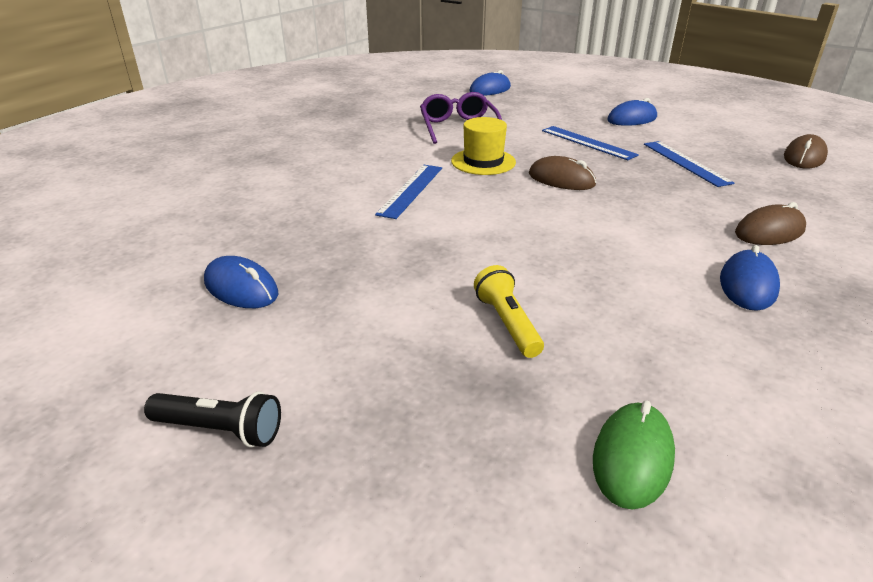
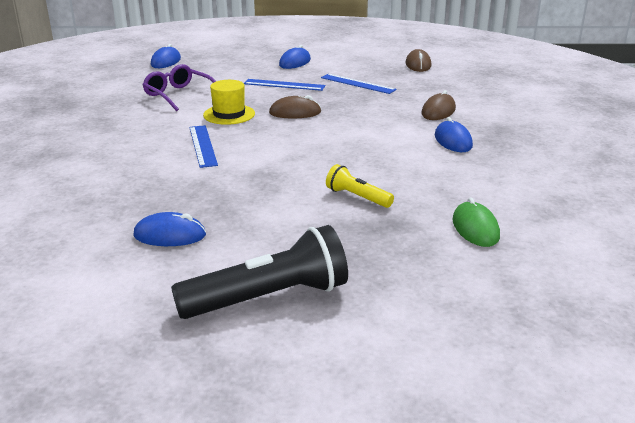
camera: 35 degrees left, 5 degrees down
(220, 430) = (268, 298): black flashlight -> black flashlight, size x1.91

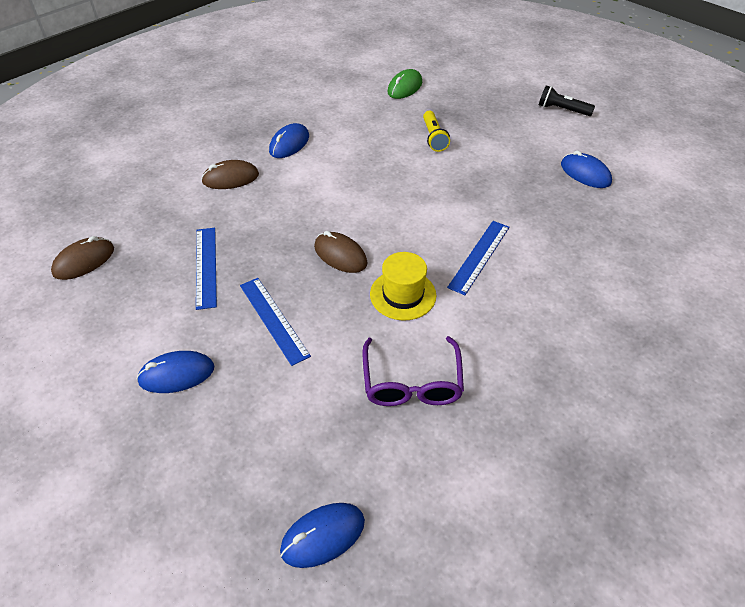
camera: 135 degrees left, 20 degrees up
(268, 298) = (562, 110): black flashlight -> black flashlight, size x0.52

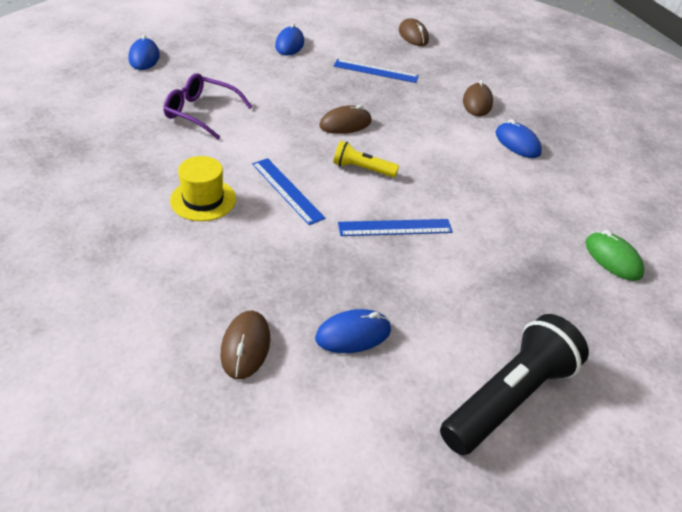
camera: 110 degrees right, 5 degrees down
(274, 319) = (304, 82): blue ruler -> blue ruler (395, 228)
(403, 294) = (279, 136): yellow hat -> yellow hat (203, 200)
(433, 137) = (489, 238): yellow flashlight -> yellow flashlight (362, 169)
(562, 110) = (508, 397): black flashlight -> black flashlight, size x1.91
(647, 215) = (245, 346): none -> brown mouse

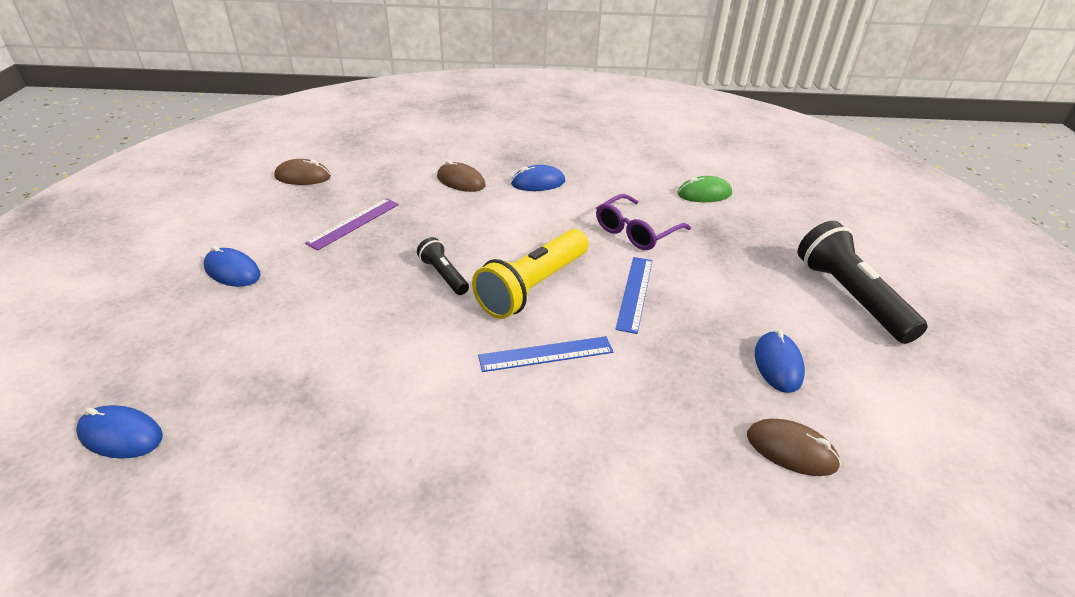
camera: 65 degrees left, 5 degrees down
(201, 113) = (335, 396): purple glasses -> purple glasses (636, 232)
(203, 200) = (534, 435): yellow hat -> none
(345, 124) = (444, 275): brown mouse -> black flashlight
(362, 169) = (533, 287): yellow flashlight -> yellow flashlight, size x1.91
(376, 71) = (354, 223): blue ruler -> purple ruler

